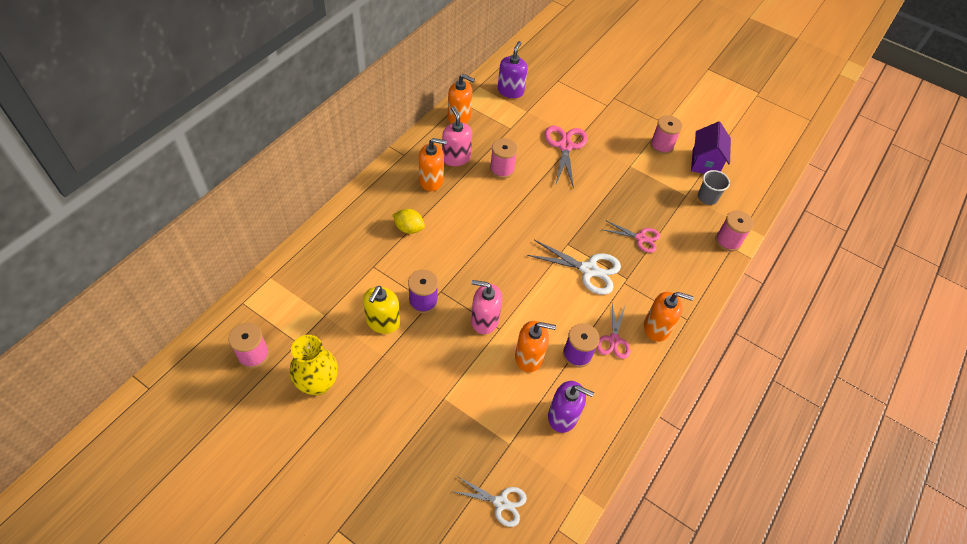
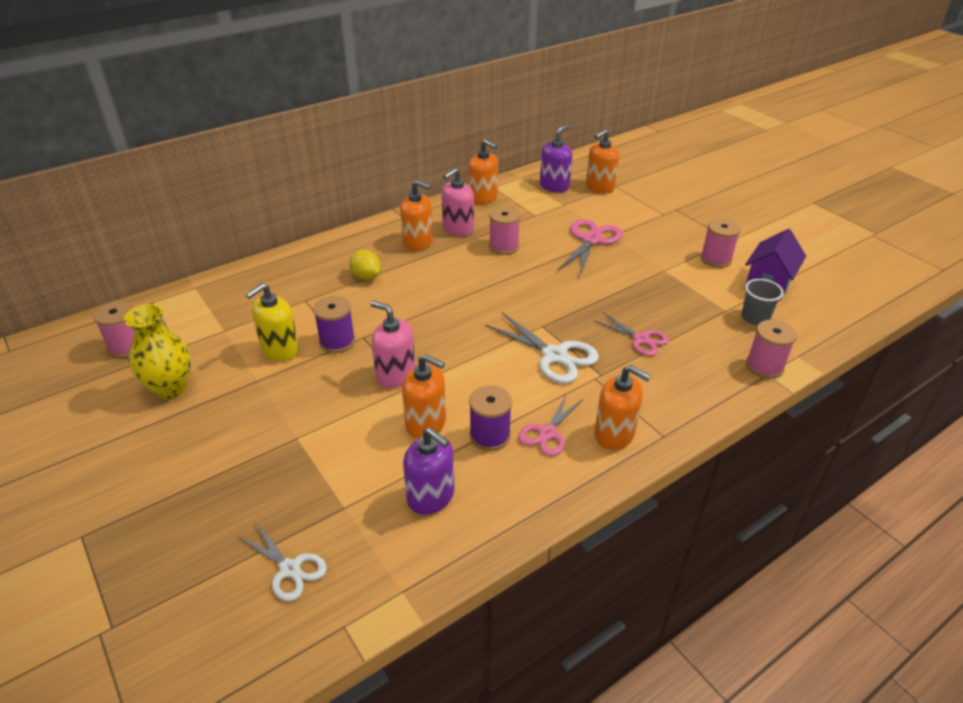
camera: 25 degrees right, 15 degrees down
(456, 158) = (458, 229): pink soap dispenser -> pink soap dispenser turned 135 degrees counterclockwise
(546, 84) = (599, 187): none -> orange soap dispenser

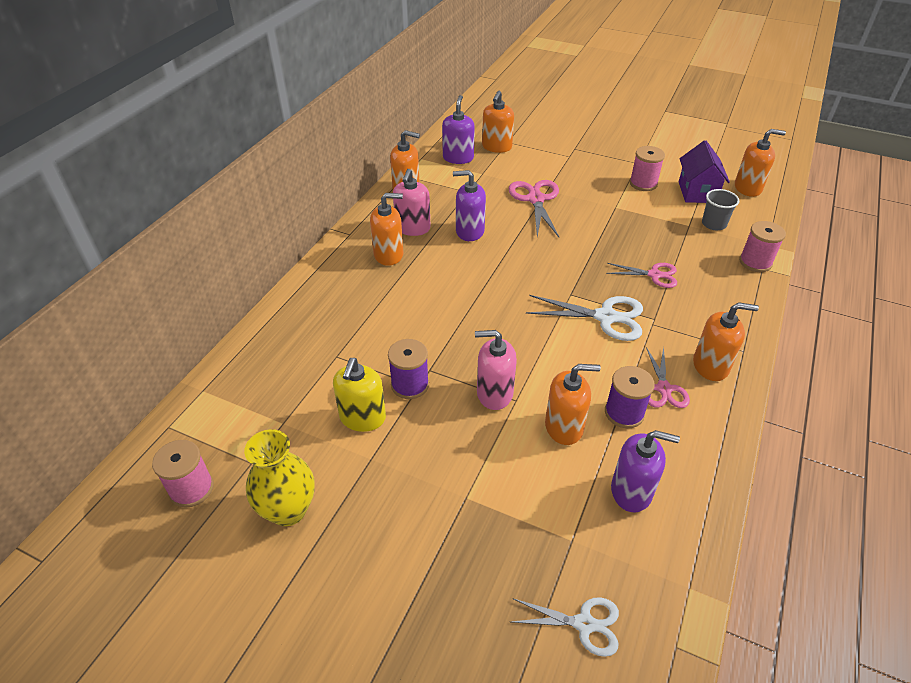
camera: 30 degrees left, 5 degrees up
(366, 276) = (373, 308): yellow lemon -> none
(503, 246) = (469, 231): pink spool -> purple soap dispenser
(832, 298) = (748, 188): none -> orange soap dispenser

